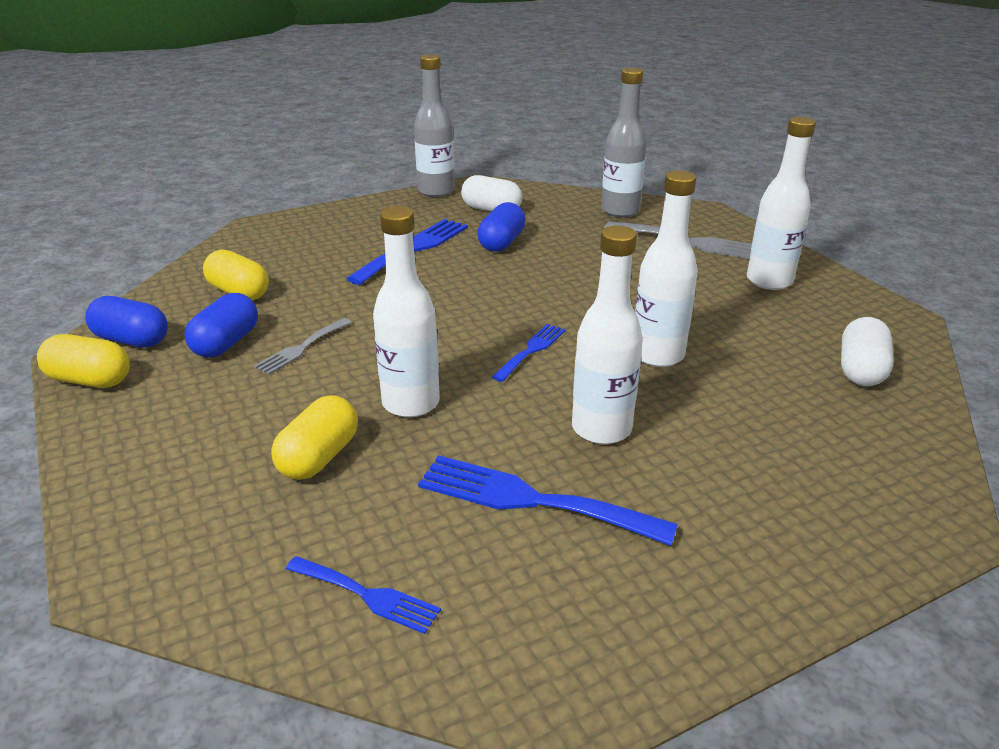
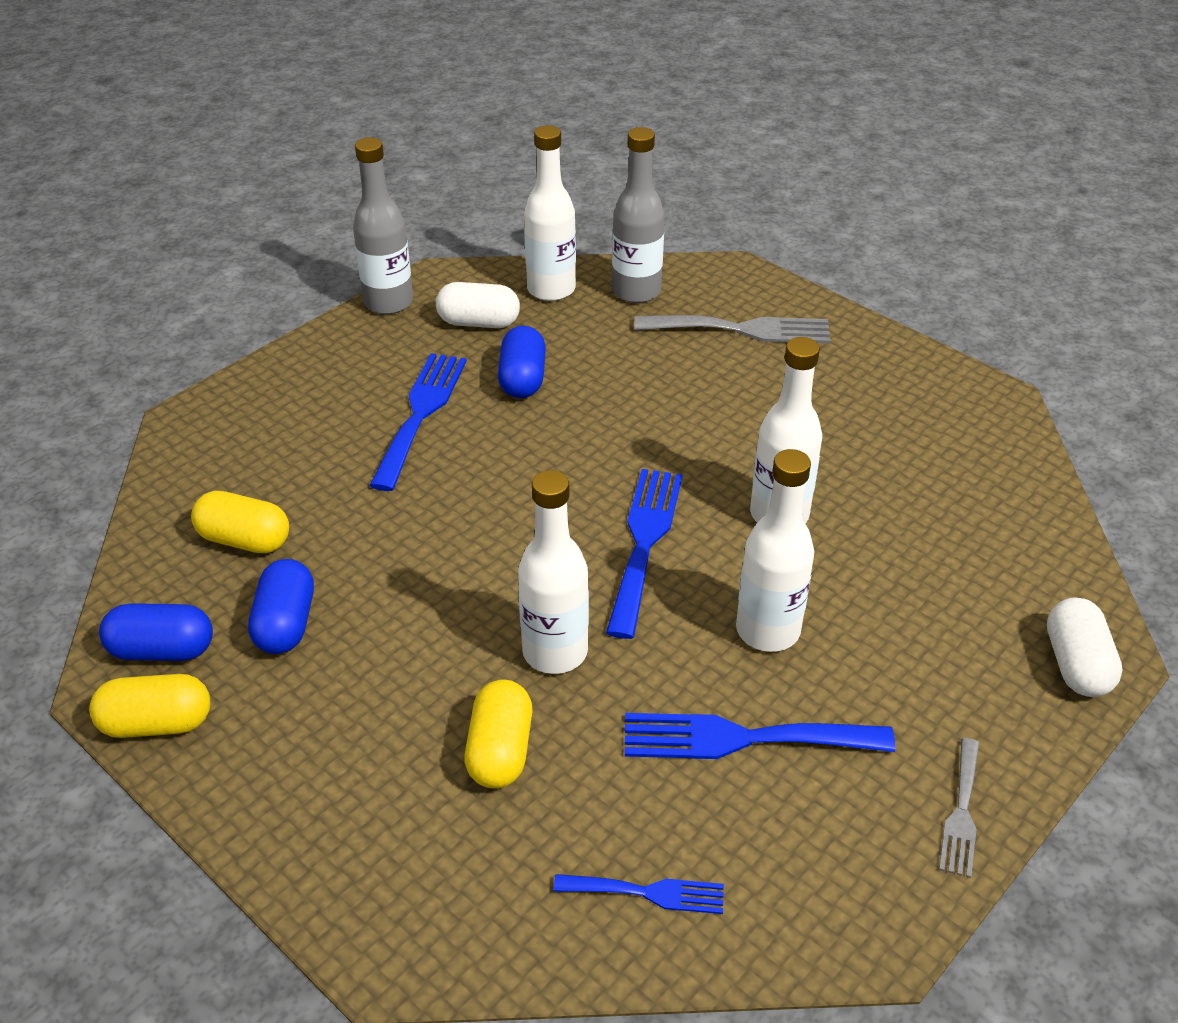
camera: 20 degrees left, 10 degrees up
(301, 348) = (382, 607): grey fork -> grey fork (961, 813)
(531, 350) = (644, 542): blue fork -> blue fork, size x1.74
(769, 281) = (849, 374): white bottle -> white bottle (551, 289)
(860, 370) = (982, 483): white capsule -> white capsule (1076, 664)

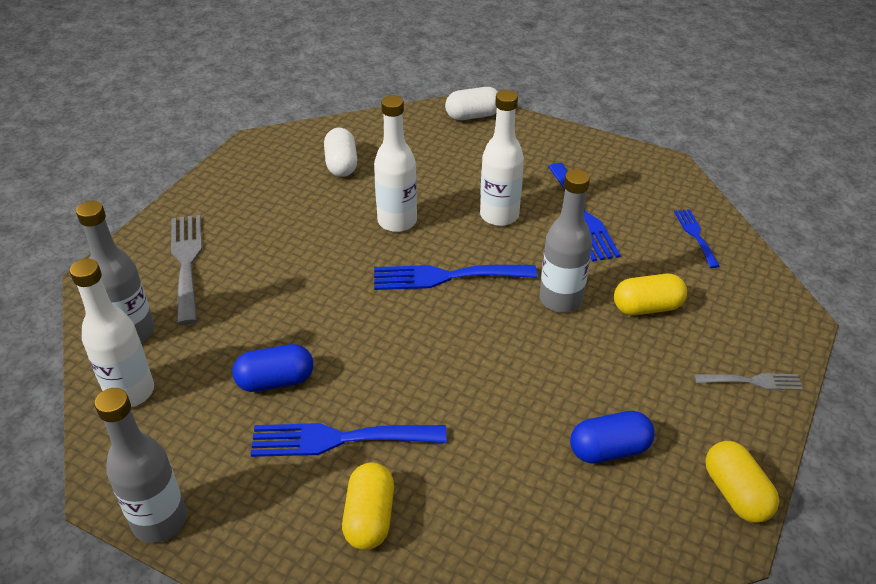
camera: 105 degrees left, 0 degrees up
(162, 650) = (674, 521): blue capsule -> none
(244, 540) = (538, 513): yellow capsule -> yellow capsule (369, 517)
(479, 322) = (191, 433): white capsule -> white capsule (341, 164)
(555, 652) = (560, 300): white bottle -> grey bottle
(961, 813) = (585, 145): grey fork -> grey fork (753, 381)

